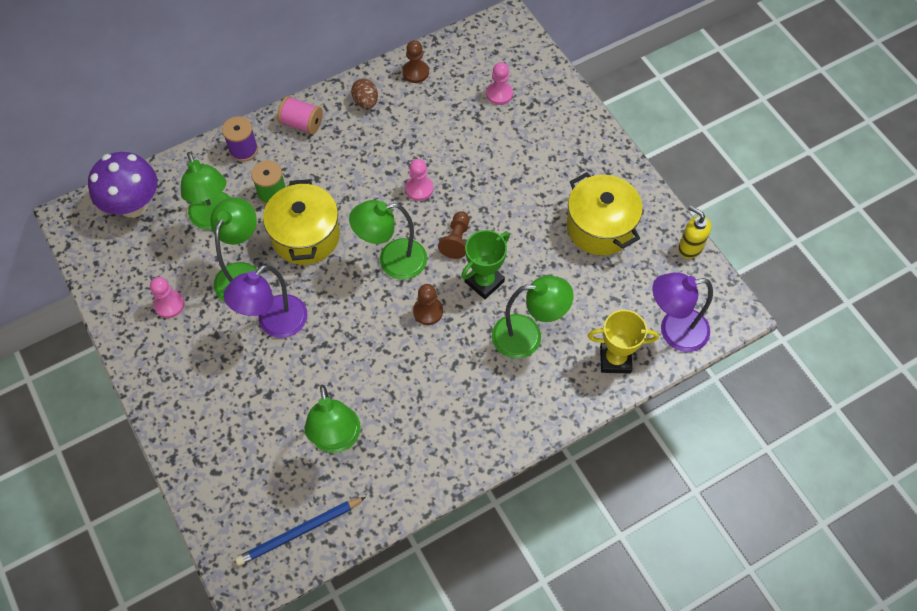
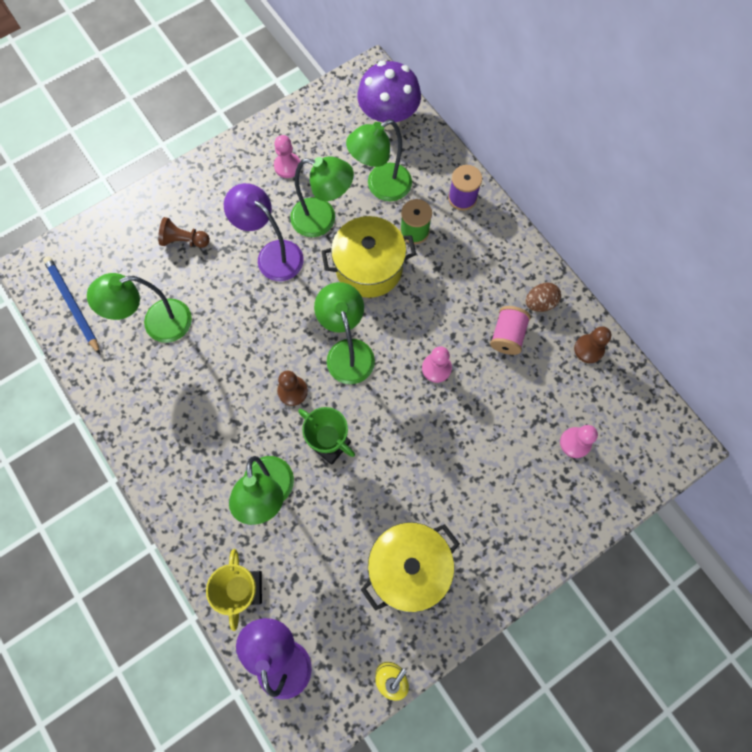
camera: 85 degrees right, 10 degrees up
(302, 124) = (502, 245): pink spool -> pink spool (507, 336)
(456, 240) = (377, 411): brown pawn -> brown pawn (184, 240)

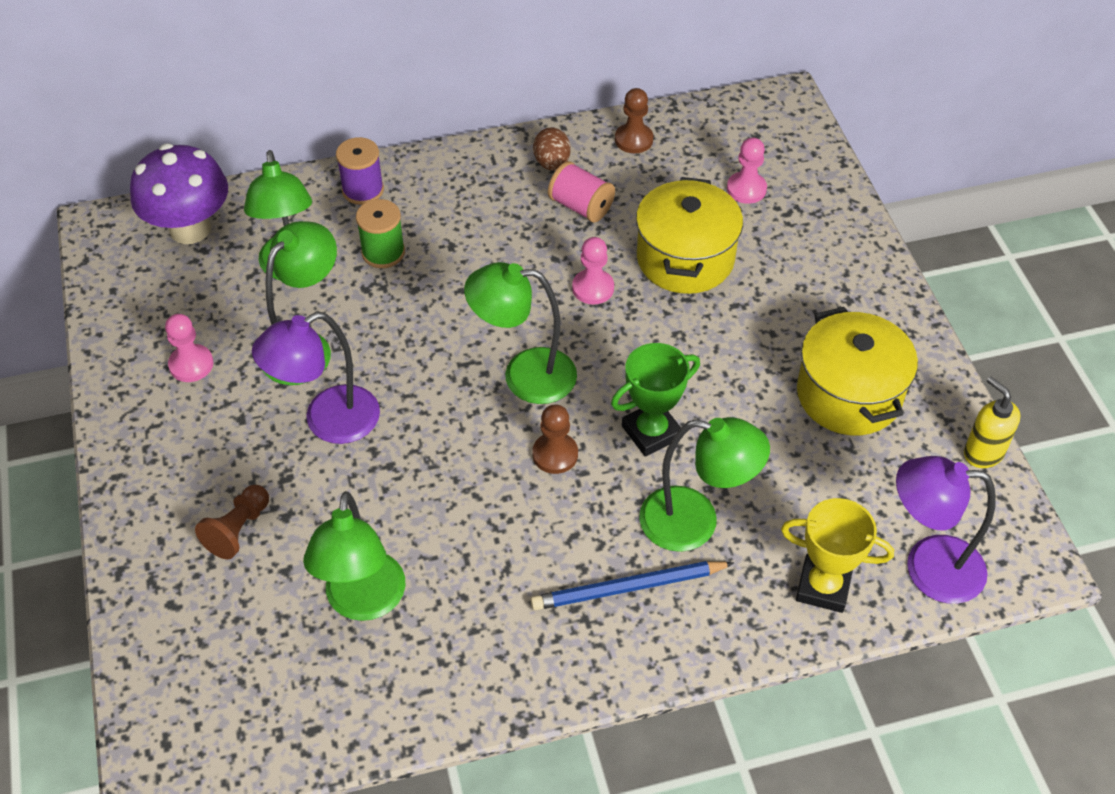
camera: 70 degrees left, 20 degrees down
(72, 304) = (264, 722): blue pencil -> blue pencil (628, 588)
(369, 268) = (411, 316): yellow pot -> yellow pot (685, 259)

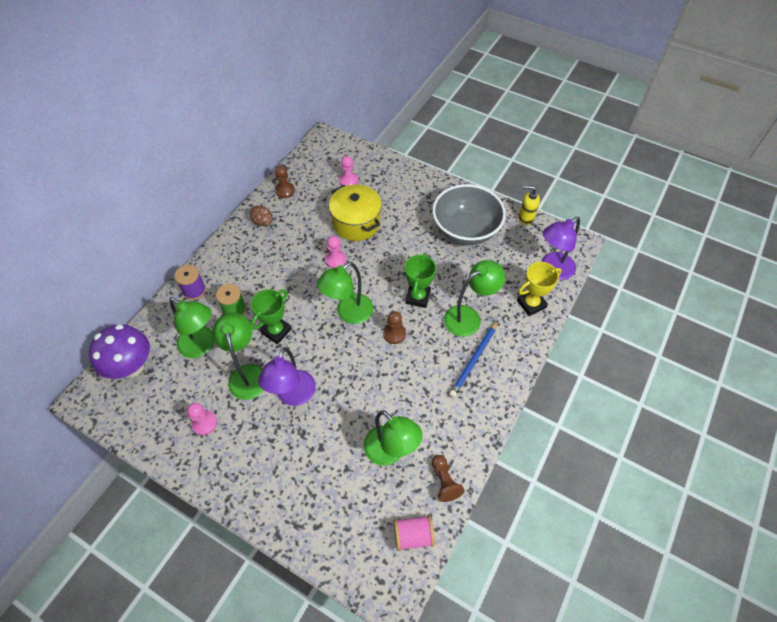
camera: 45 degrees left, 5 degrees up
(238, 530) = (308, 471): brown pawn -> brown pawn (444, 481)
(403, 322) = (276, 331): none -> green trophy
(581, 206) = (294, 231): pink spool -> pink spool (413, 535)
(849, 395) = (465, 230): yellow pot -> grey bowl

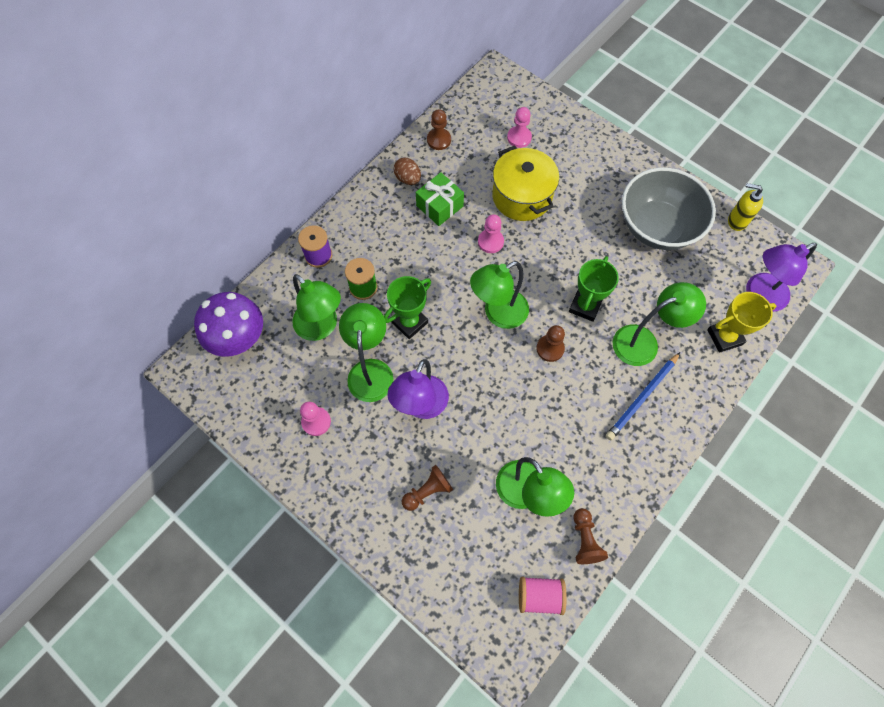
camera: 10 degrees right, 10 degrees up
(291, 239) = (439, 206): none -> green gift
(306, 464) = (427, 491): none -> brown pawn

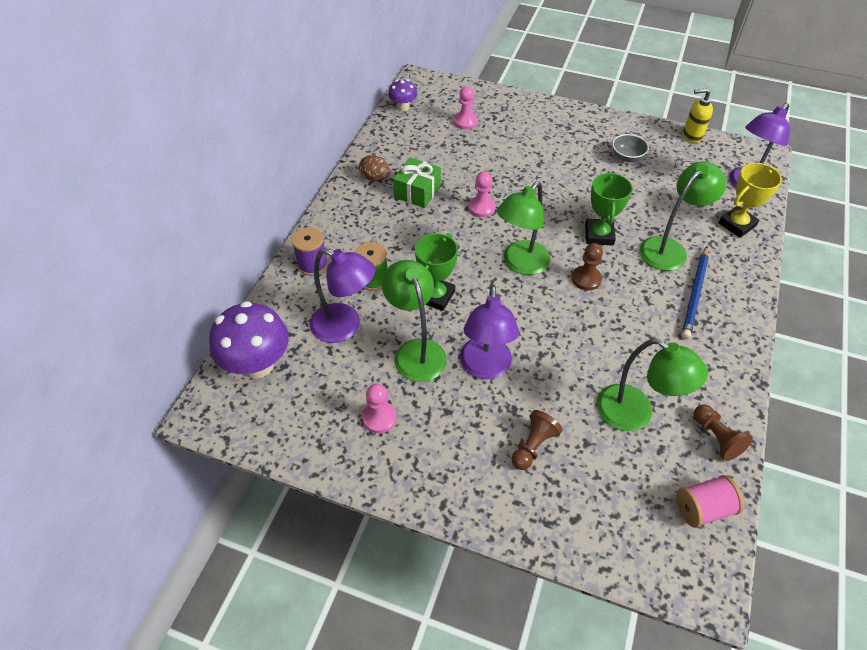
camera: 20 degrees left, 15 degrees down
(321, 327) = (345, 327): green lamp -> purple lamp
(439, 140) = (390, 141): brown pawn -> none
(467, 103) = (403, 107): none -> purple mushroom
(522, 196) = (492, 165): yellow pot -> none
(657, 227) = (627, 157): grey bowl -> grey bowl, size x0.41

